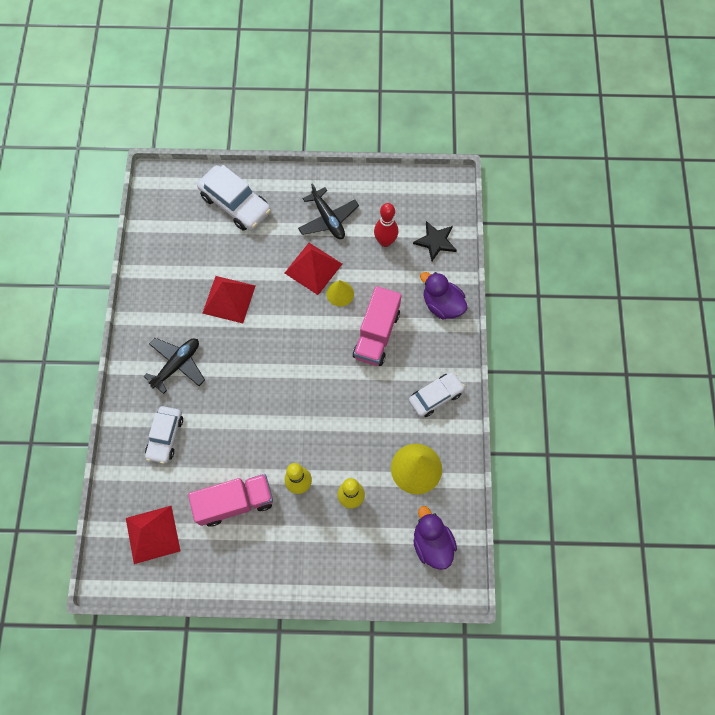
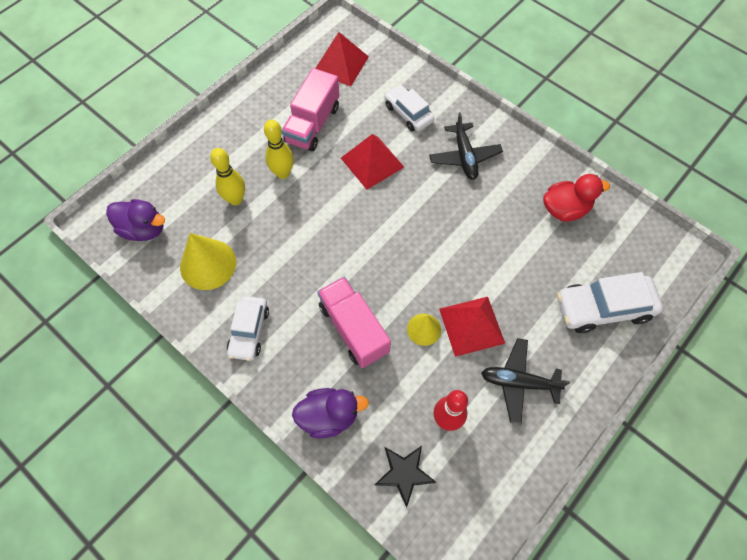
camera: 130 degrees right, 5 degrees down
(173, 269) = (565, 209): none -> red duck
(229, 299) = (496, 232): red pyramid -> red pyramid (372, 162)

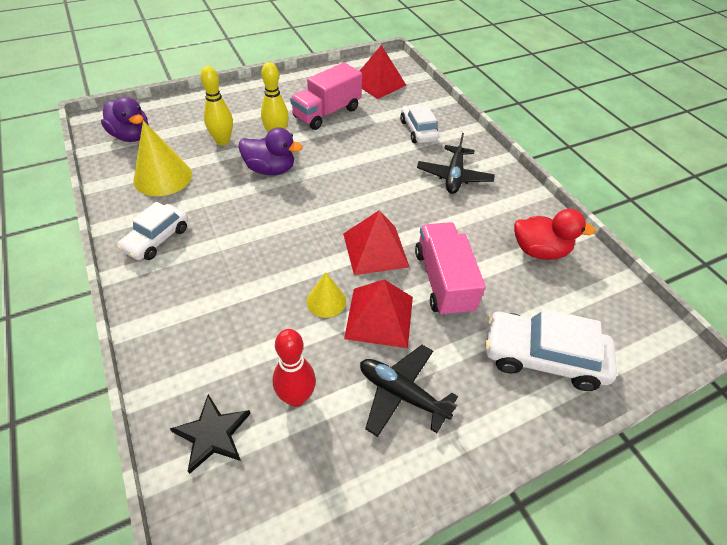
camera: 20 degrees right, 15 degrees down
(329, 416) = (175, 341): purple duck -> purple duck (270, 169)
(354, 329) = (255, 274): pink truck -> pink truck (443, 281)
(372, 162) = (362, 153): red pyramid -> red pyramid (375, 249)

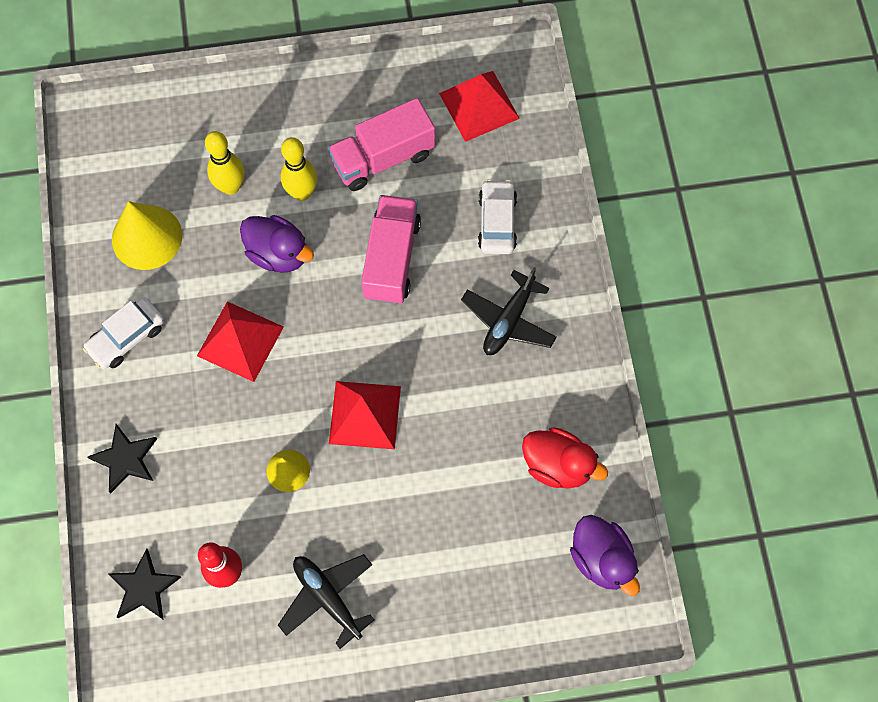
camera: 20 degrees right, 20 degrees up
(131, 136) = (119, 151): purple duck -> purple duck (601, 559)
(171, 325) = (125, 459): none -> black star
(379, 317) = (337, 505): red pyramid -> red pyramid (240, 341)
(443, 281) = (424, 478): pink truck -> pink truck (391, 259)
(542, 357) = (487, 599): white car -> none

